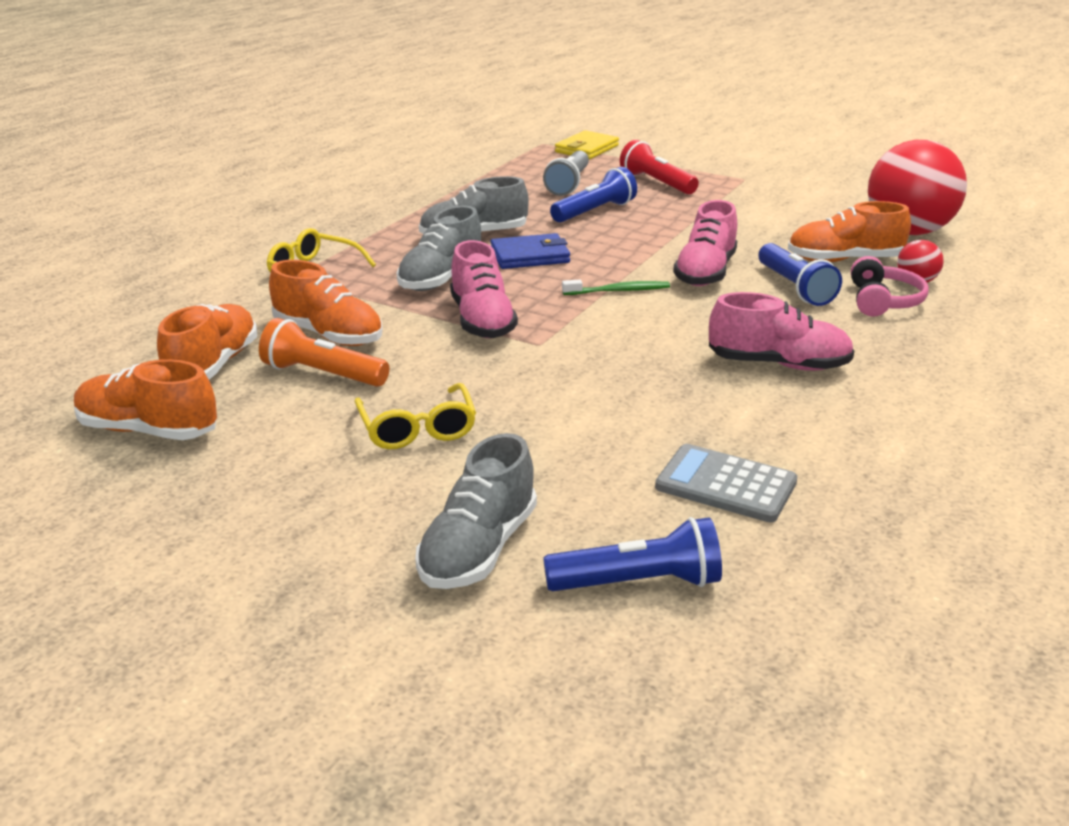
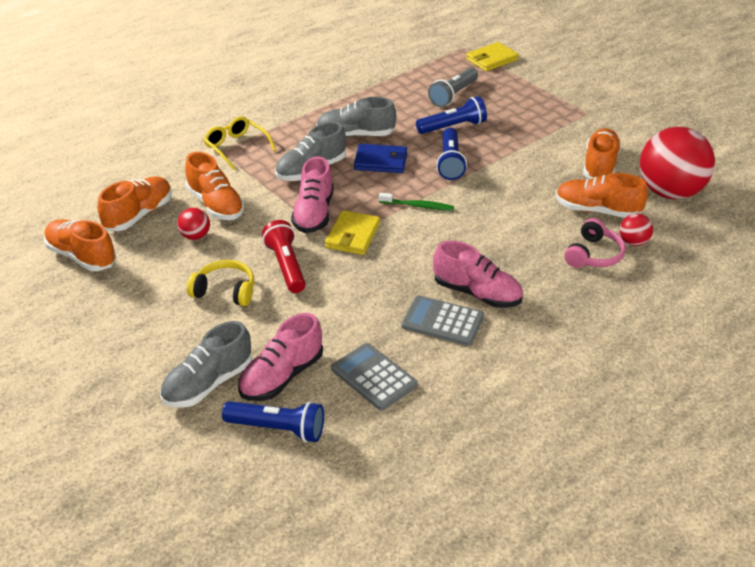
camera: 20 degrees right, 10 degrees up
(322, 374) = (195, 236): orange flashlight -> red ball
(417, 429) = (225, 291): yellow glasses -> yellow headphones
(556, 334) = (352, 235): none -> yellow wallet
(656, 183) = (518, 105): red flashlight -> red flashlight (286, 266)
(705, 272) = (488, 201): pink shoe -> pink shoe (282, 376)
(762, 402) = (442, 321): none -> grey calculator
(795, 288) = (540, 229): blue flashlight -> blue flashlight (450, 162)
(805, 221) = (599, 166): none -> orange shoe

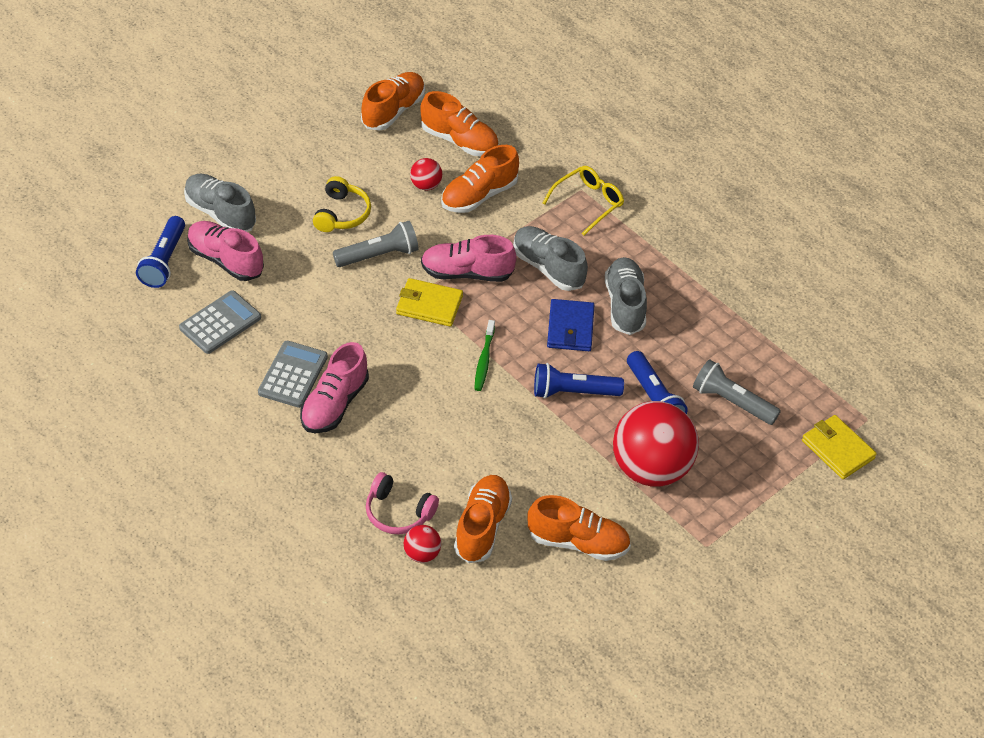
camera: 85 degrees right, 10 degrees up
(286, 266) = (379, 255): red flashlight -> grey flashlight
(669, 192) = (524, 608): red ball -> red ball (651, 468)

